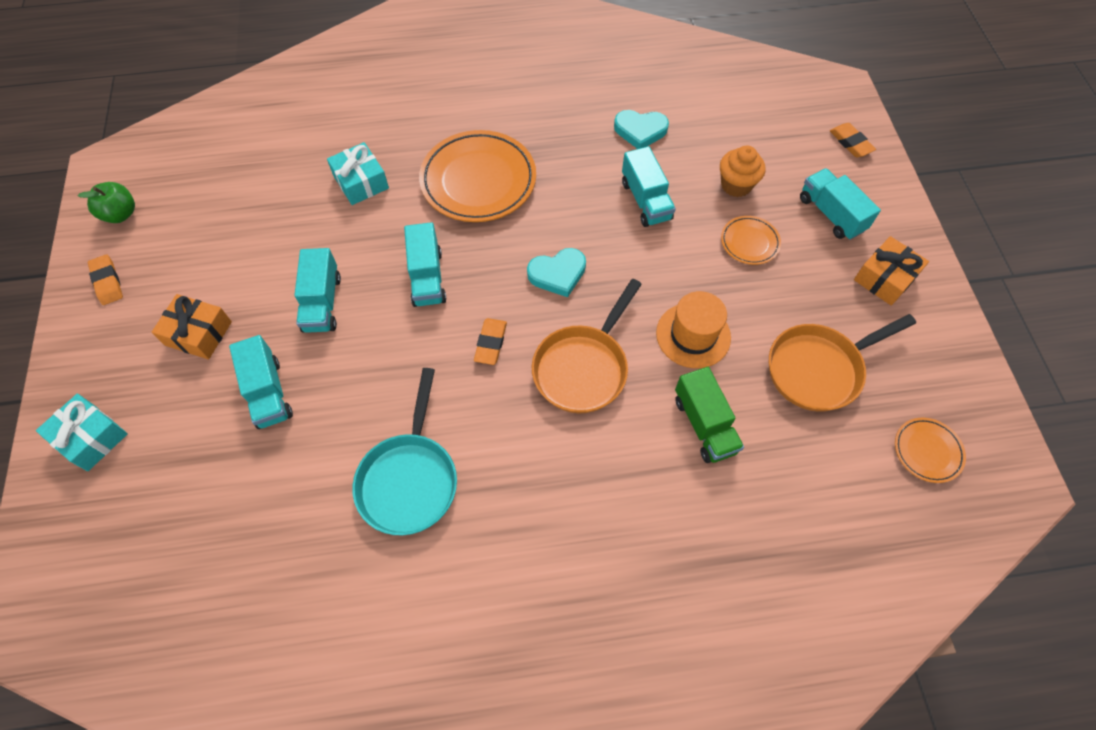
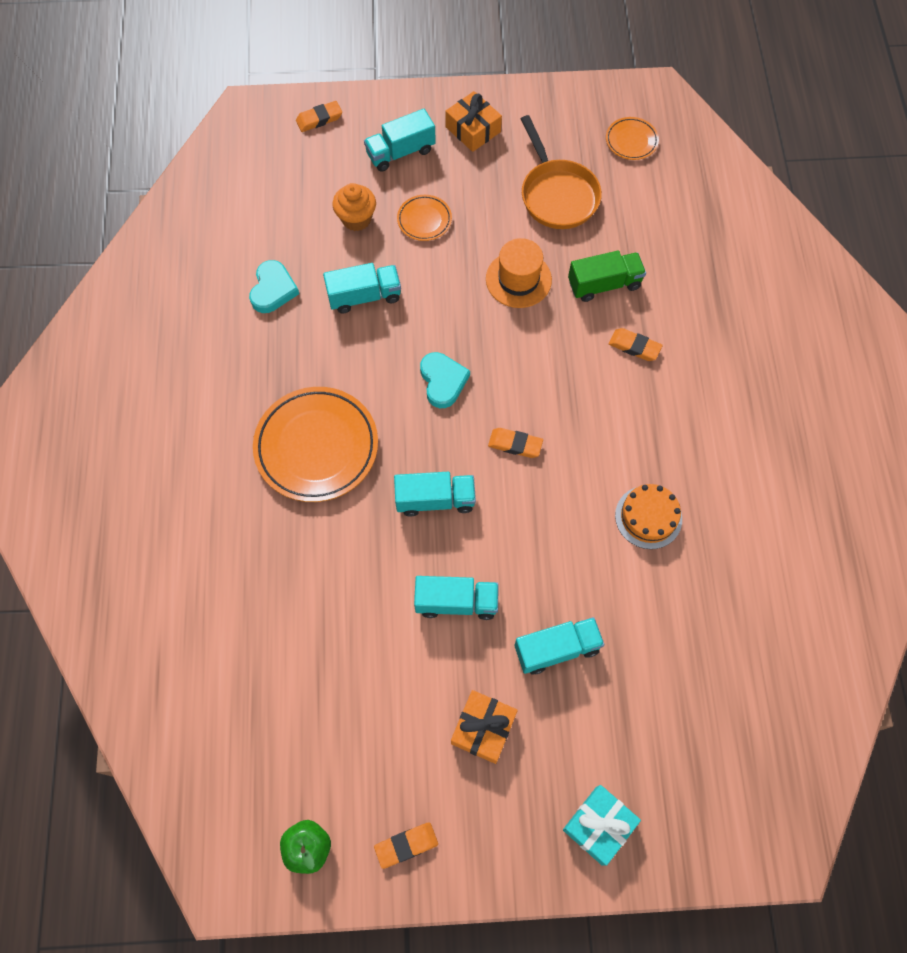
camera: 85 degrees left, 5 degrees up
(361, 182) = (300, 568): turquoise gift -> none
(409, 479) = (648, 517): turquoise pan -> orange cake
(583, 368) = (546, 369): orange pan -> none
(625, 460) = (634, 346): none -> orange eraser

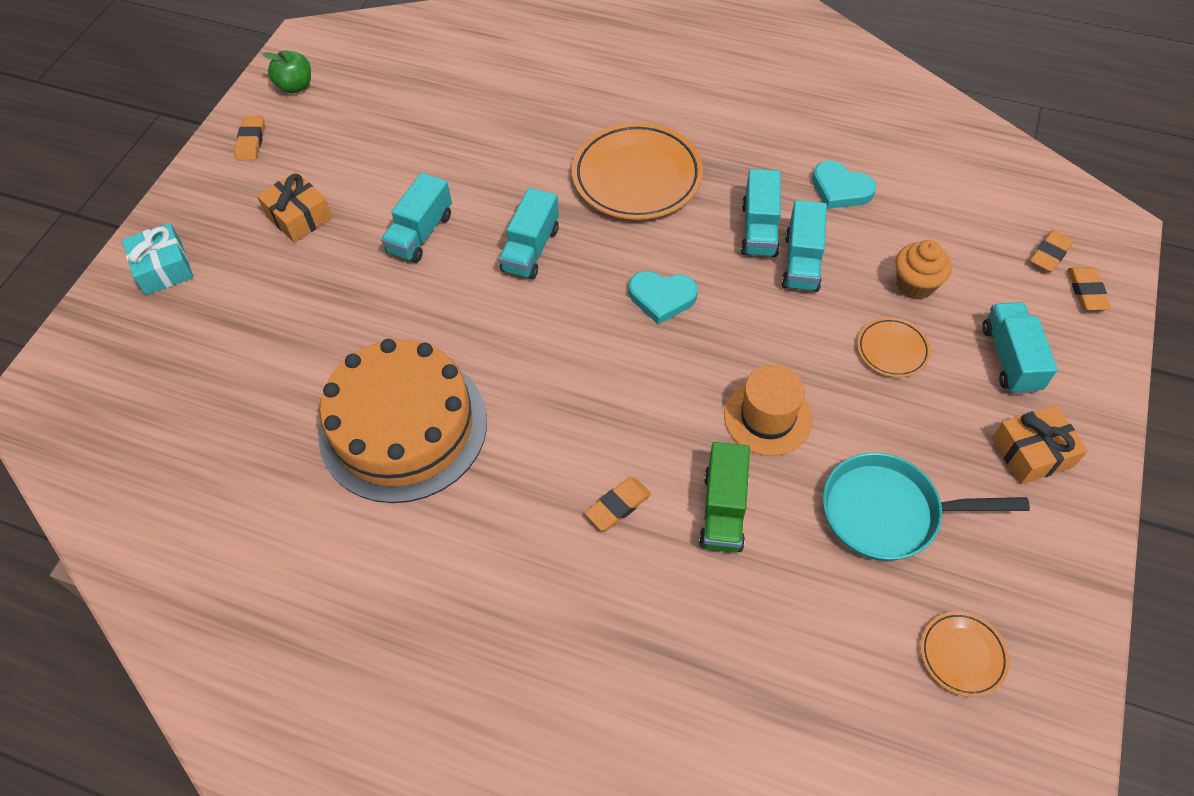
camera: 115 degrees right, 10 degrees down
(515, 444) = (554, 336): orange eraser -> orange eraser (1049, 254)
(556, 649) = (327, 293): turquoise truck -> turquoise truck (759, 229)
(557, 195) = (888, 513): orange pan -> turquoise pan
(648, 517) = (403, 426): orange cake -> orange cake, size x2.10

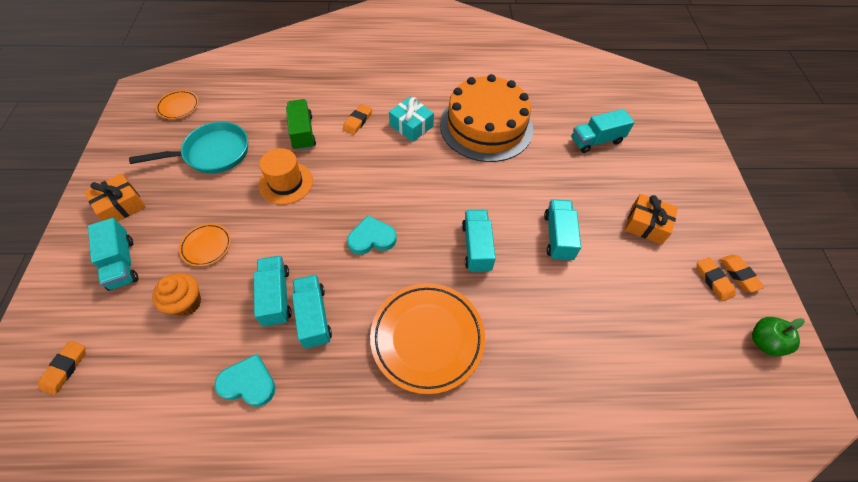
camera: 155 degrees right, 0 degrees up
(163, 268) = (690, 168): turquoise gift -> turquoise gift (411, 126)
(252, 347) = (596, 141): none -> turquoise truck
(1086, 291) = (44, 339): orange eraser -> orange eraser (713, 280)

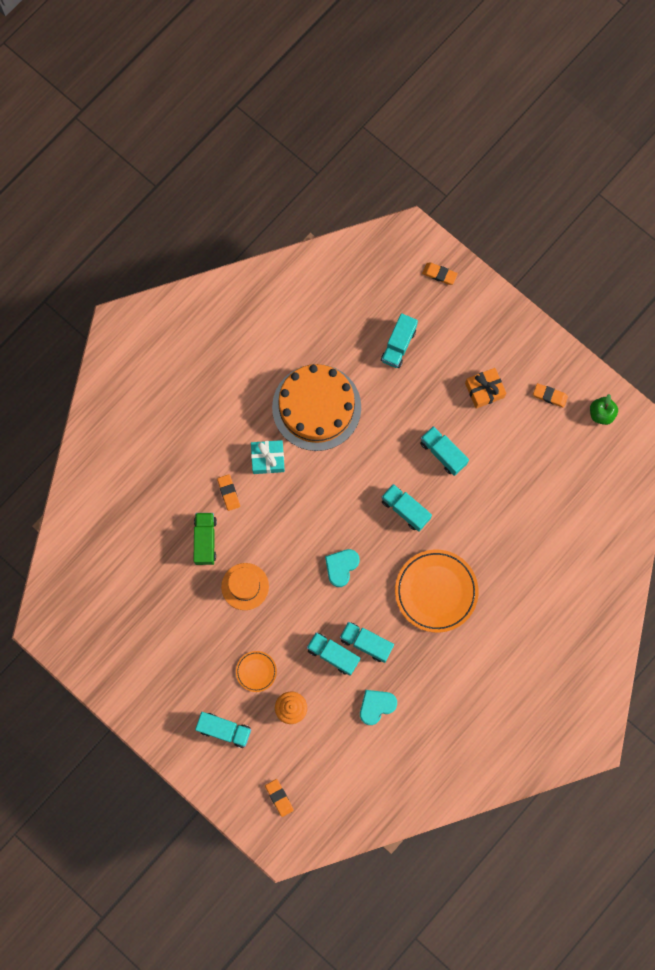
camera: 45 degrees left, 20 degrees up
(121, 205) = (169, 705): orange gift -> none
(178, 107) = (93, 611): orange plate -> none
(213, 153) = (170, 617): turquoise pan -> none
(302, 133) = (205, 540): green truck -> green truck turned 60 degrees clockwise
(739, 274) = (560, 377): orange eraser -> orange eraser (439, 274)

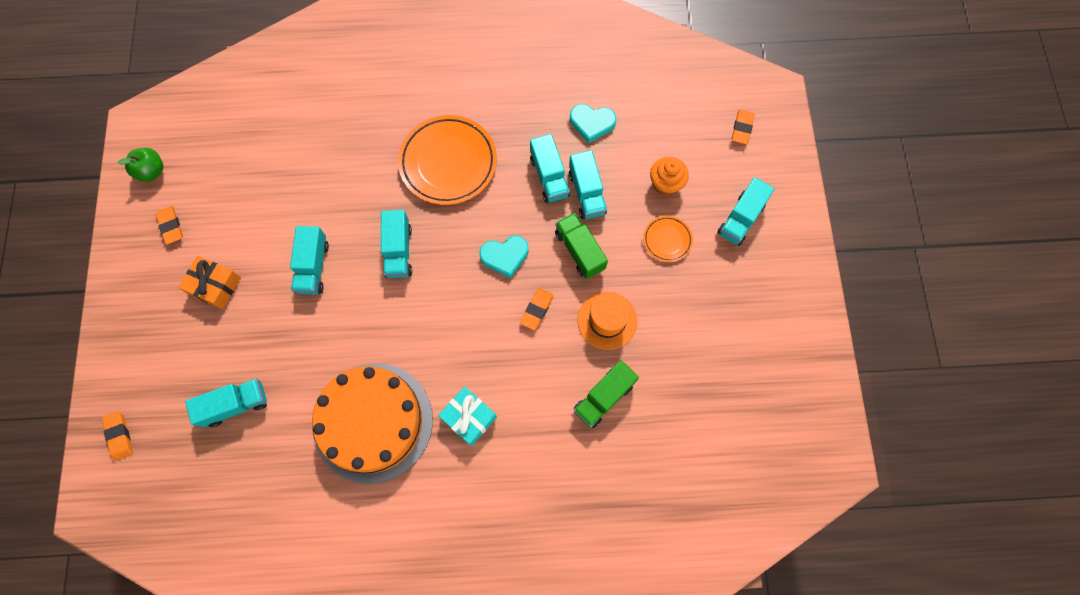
camera: 135 degrees left, 5 degrees down
(224, 730) = (740, 219): turquoise truck -> turquoise truck turned 120 degrees counterclockwise
(228, 493) = (538, 421): orange eraser -> orange eraser (536, 310)
(301, 613) = (579, 251): none -> green truck

